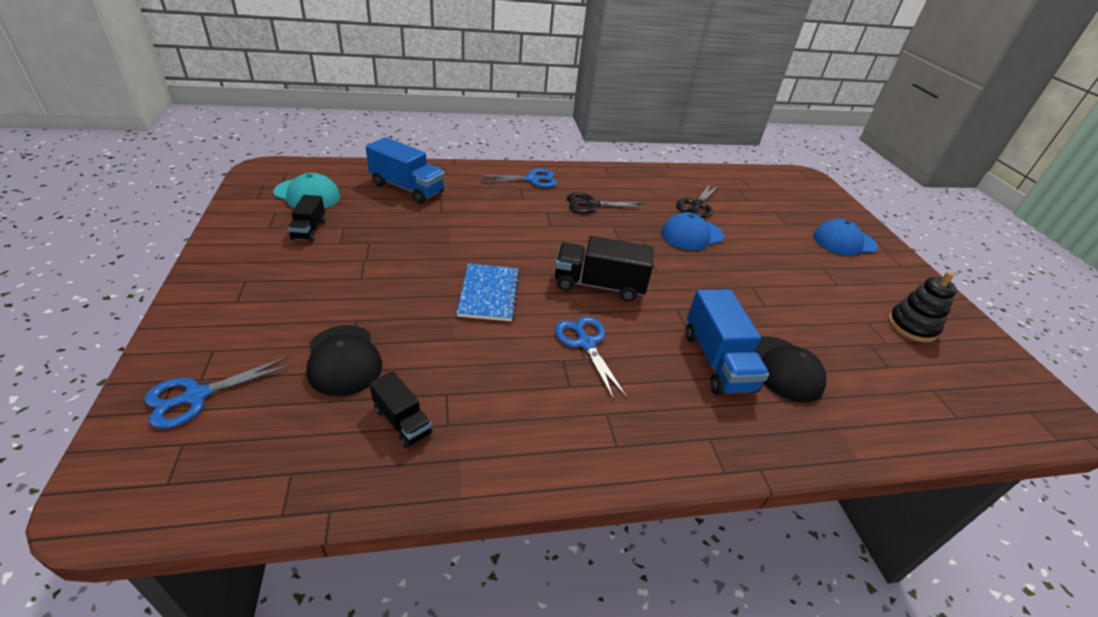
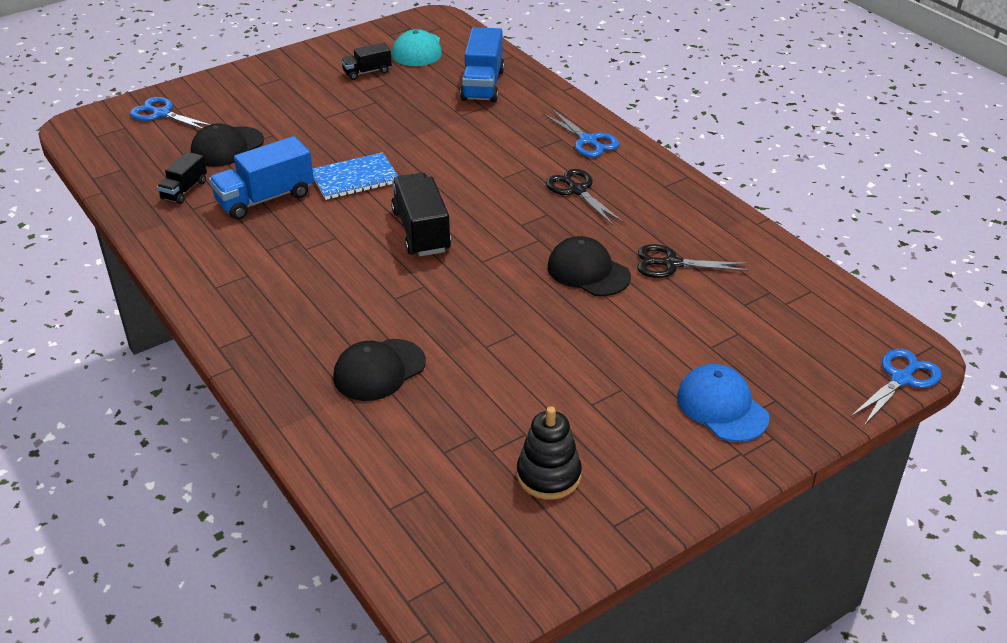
camera: 70 degrees right, 0 degrees up
(586, 343) = (326, 244): blue scissors -> blue scissors (901, 379)
(691, 235) = (588, 271): blue cap -> black cap
(717, 361) = (358, 324): blue truck -> blue truck (265, 199)

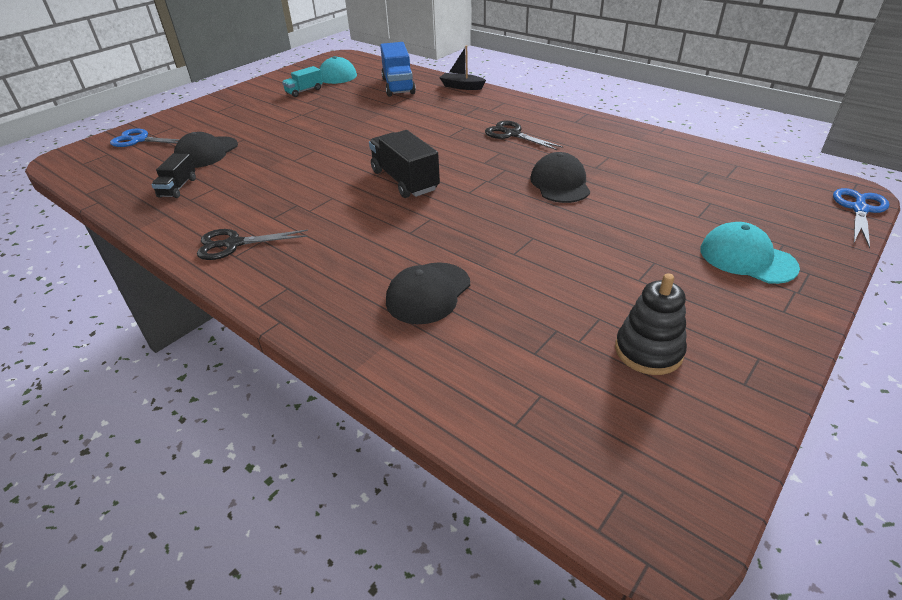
camera: 15 degrees left, 0 degrees up
(265, 199) = (255, 181): blue truck -> none
(355, 178) = (328, 155): blue notebook -> none
(367, 72) = (304, 91): black truck -> turquoise truck
(560, 101) = (461, 87): none -> black boat
(588, 141) = (498, 105): blue scissors -> none
(588, 271) = (560, 183): black cap -> black cap turned 60 degrees clockwise
(671, 264) = (620, 167): black scissors -> black scissors (234, 244)
(722, 407) = (747, 258): blue cap -> turquoise cap

